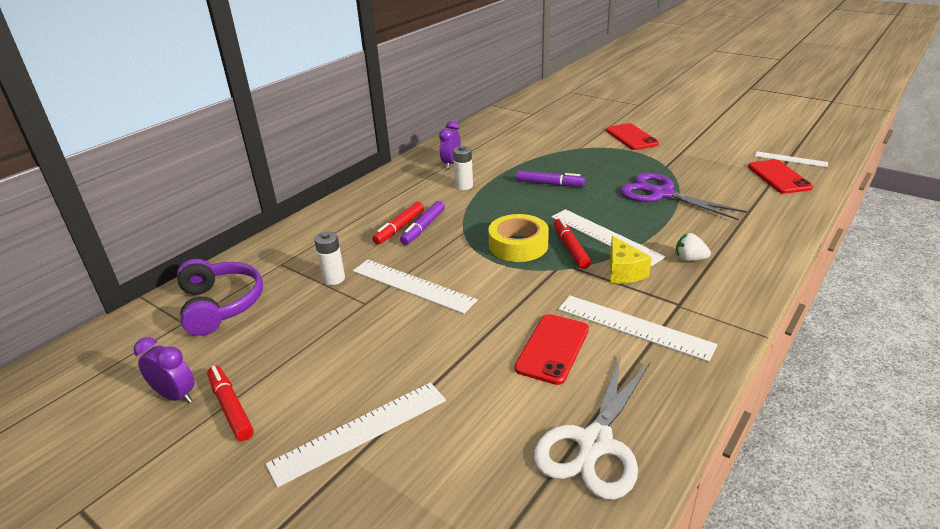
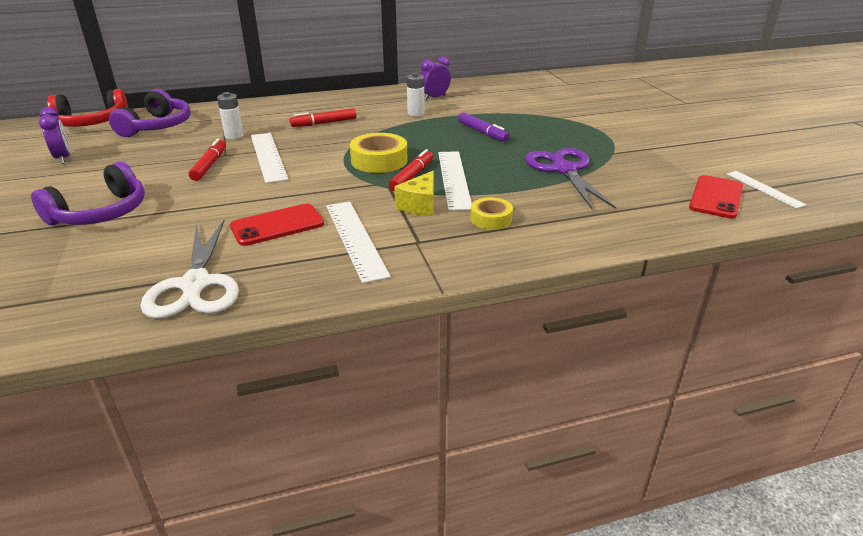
camera: 35 degrees right, 0 degrees up
(119, 337) = (91, 122): none -> red headphones
(231, 407) = (73, 174): red marker -> red marker (209, 165)
(360, 431) = (101, 213): white ruler -> purple headphones
(423, 228) = (339, 128): purple marker -> none
(595, 443) = (195, 284): white scissors -> white scissors turned 75 degrees counterclockwise
(631, 137) = (625, 124): red phone -> none
(689, 259) = (491, 219): white strawberry -> yellow tape

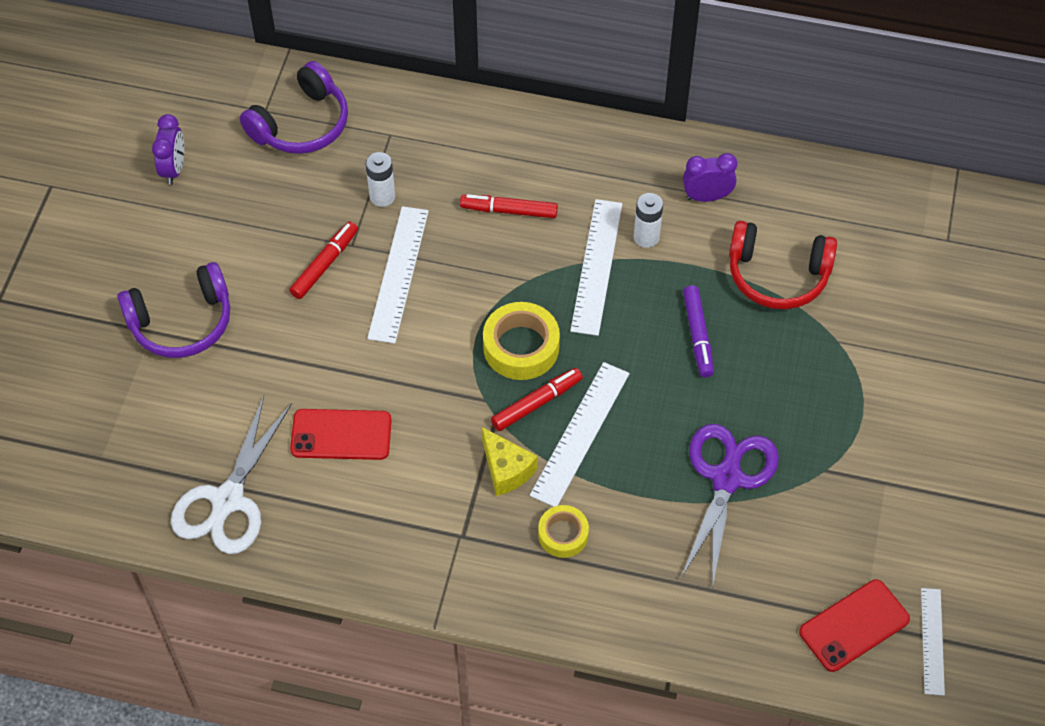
camera: 30 degrees right, 25 degrees up
(91, 122) = (227, 75): red headphones -> red headphones (777, 275)
(355, 239) = (403, 499): white ruler -> white ruler (596, 266)
(420, 205) = (506, 470): yellow cheese -> yellow cheese turned 90 degrees counterclockwise

